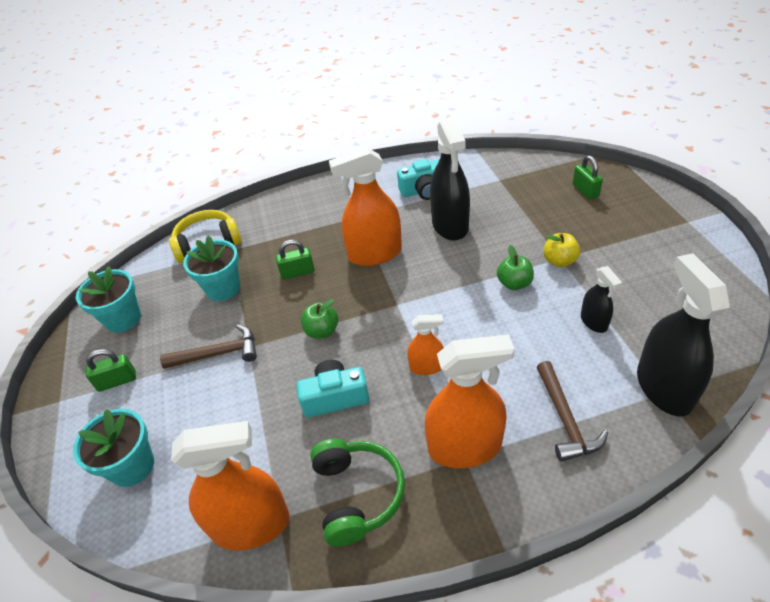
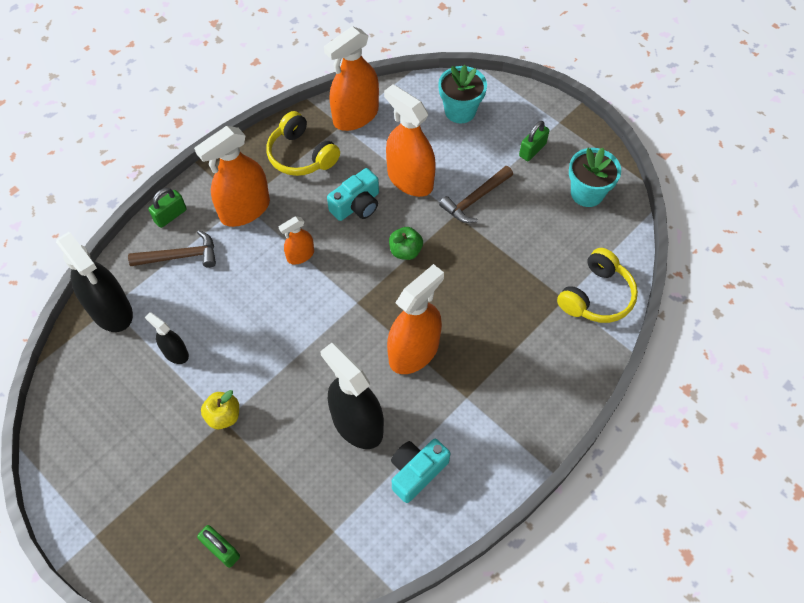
camera: 145 degrees right, 15 degrees up
(223, 288) = (529, 255): turquoise flower pot -> none
(259, 402) = (410, 179): none -> orange spray bottle
(297, 272) = (474, 299): green padlock -> green padlock (170, 216)
(357, 495) = (301, 155): green headphones -> yellow headphones
(514, 283) = (259, 369): green apple -> none
(565, 419) = (180, 256): brown hammer -> brown hammer turned 120 degrees clockwise

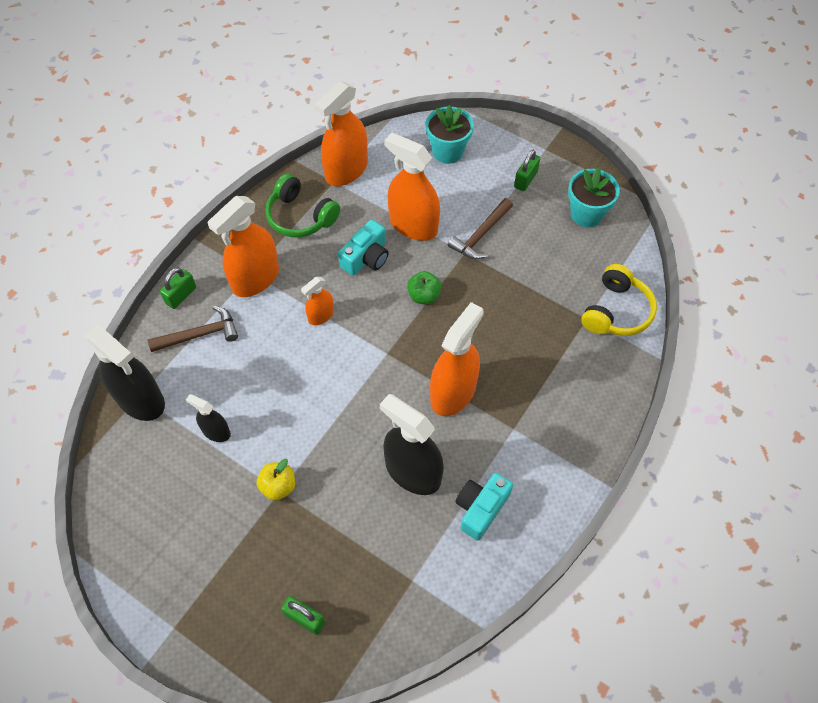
camera: 10 degrees left, 0 degrees up
(301, 155) = (300, 216): yellow headphones -> green headphones

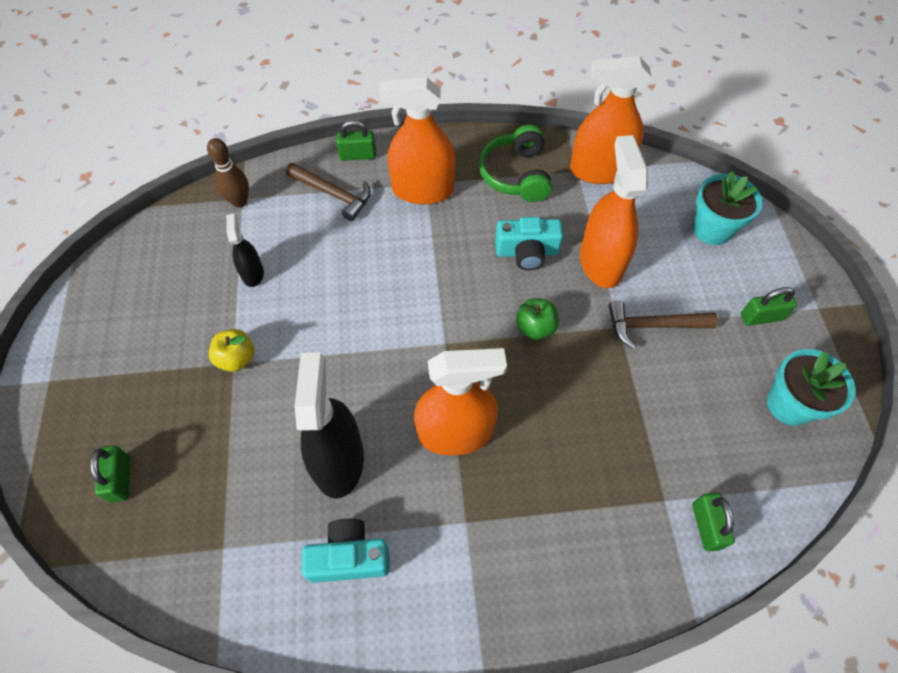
camera: 50 degrees right, 0 degrees up
(140, 399) = (239, 201): black spray bottle -> brown bowling pin
(321, 315) = (433, 263): orange spray bottle -> none
(616, 311) = (706, 526): yellow headphones -> green padlock

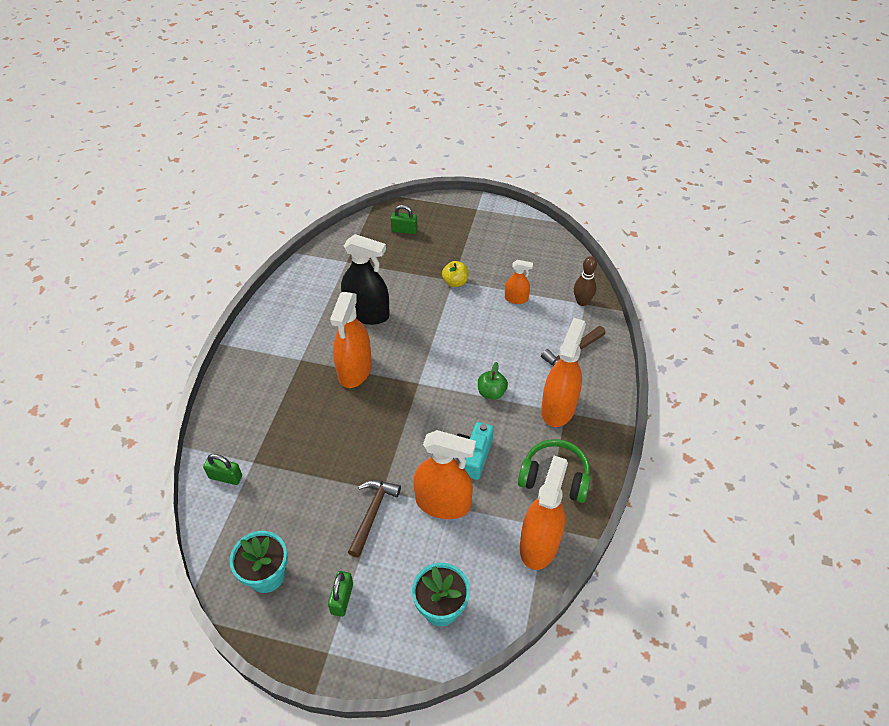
camera: 110 degrees right, 10 degrees down
(252, 273) = (516, 299): black spray bottle -> orange spray bottle
(349, 557) = (312, 307): turquoise camera -> none
(358, 155) = (608, 376): green padlock -> none
(535, 327) = (406, 438): green apple -> green apple (491, 392)

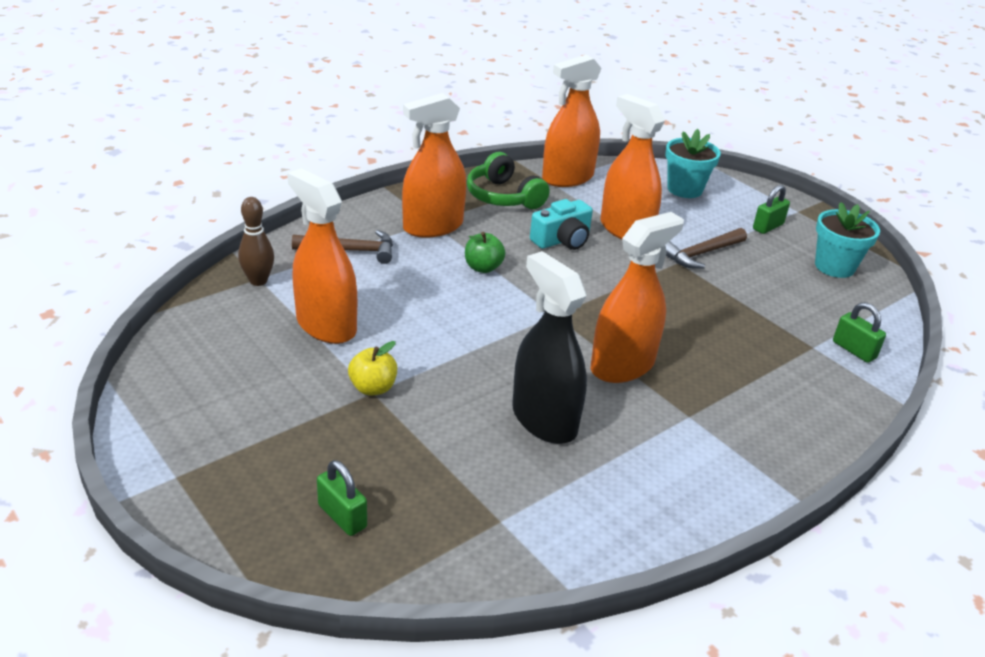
camera: 145 degrees left, 15 degrees down
(516, 299) = (326, 325): orange spray bottle -> orange spray bottle, size x1.93

